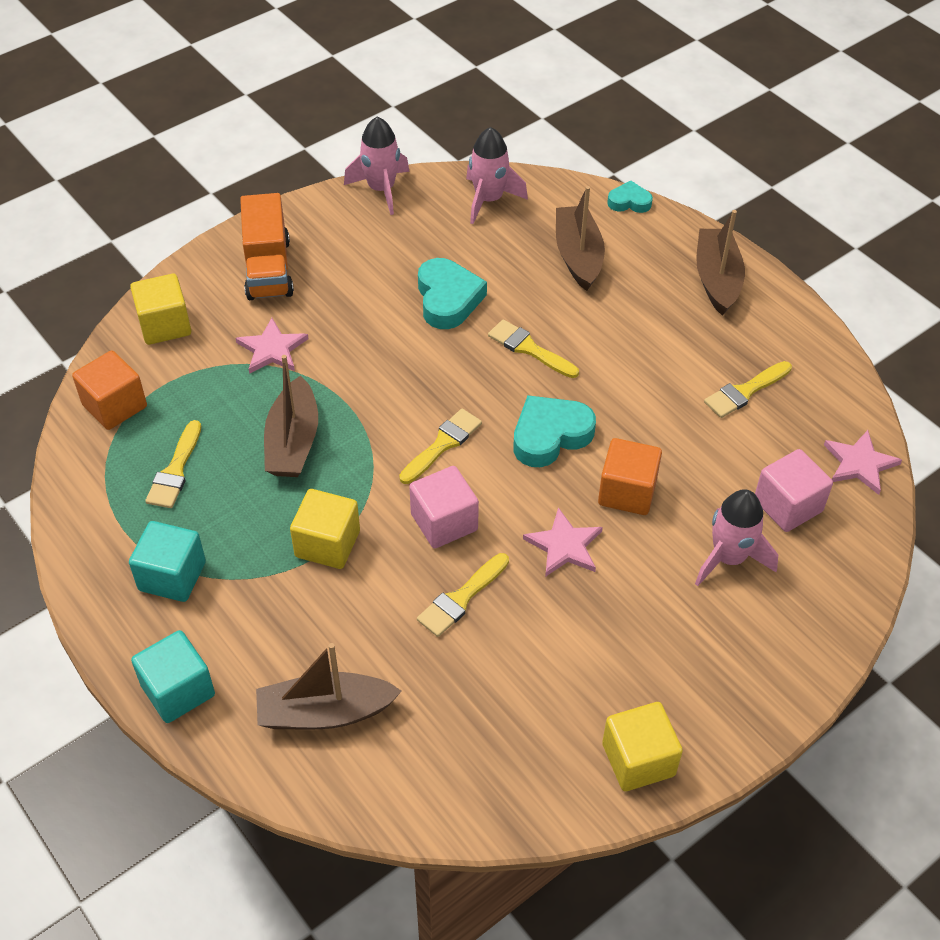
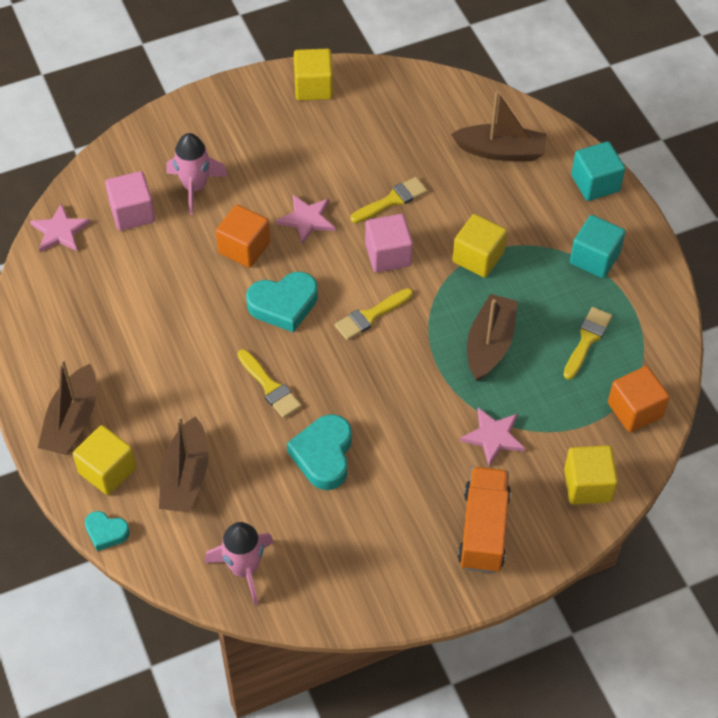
camera: 165 degrees left, 5 degrees up
(381, 189) = (349, 610): pink rocket -> none
(656, 246) = (107, 470): none -> yellow cube
(745, 391) = (111, 307): yellow brush -> none

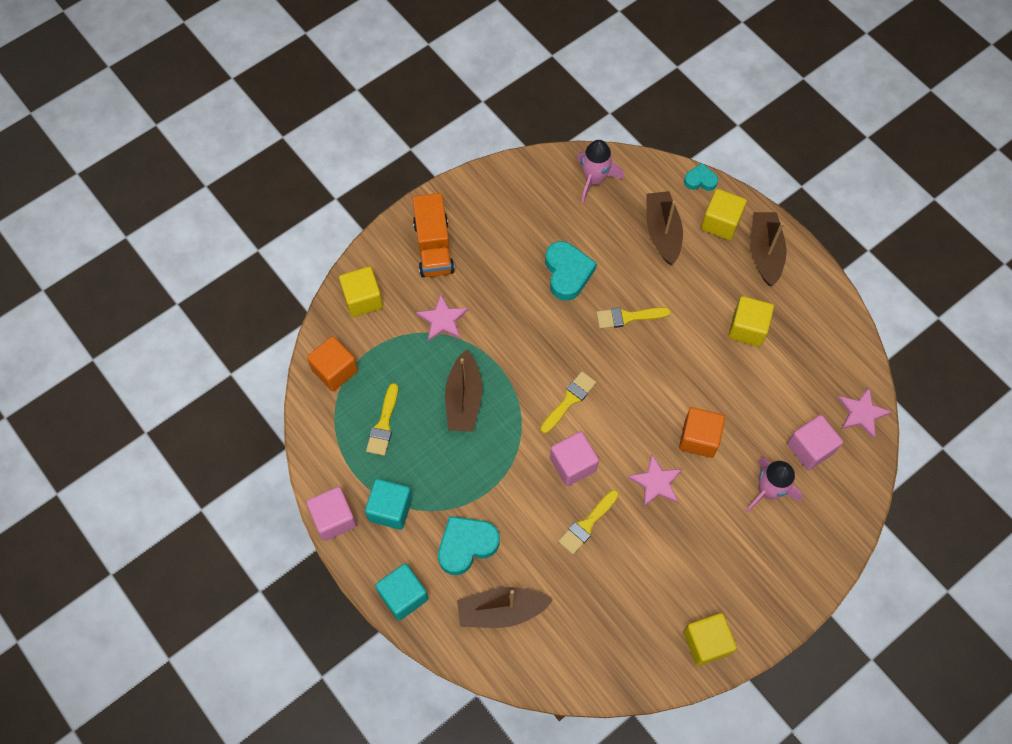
camera: 165 degrees right, 10 degrees up
(270, 387) = (628, 317): yellow brush -> yellow brush turned 45 degrees counterclockwise
(283, 304) = (644, 392): turquoise heart -> turquoise heart (466, 545)
(478, 257) = (494, 482): yellow cube -> yellow cube (747, 328)
(656, 263) = (334, 518): none -> pink cube

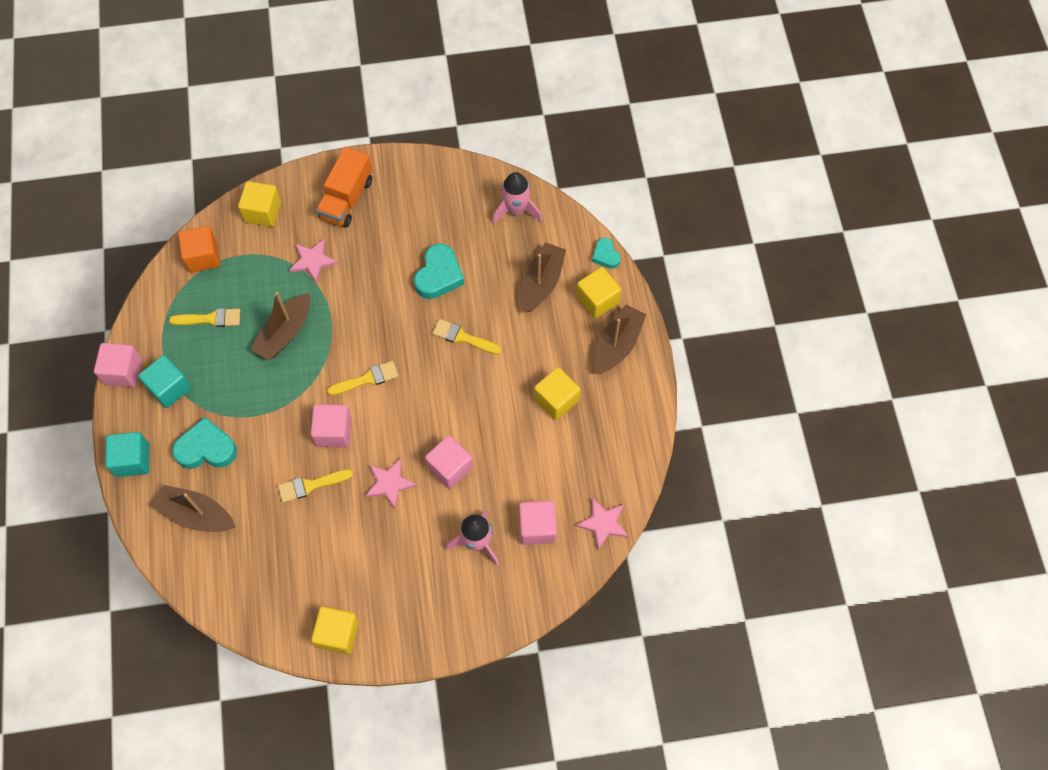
camera: 30 degrees right, 0 degrees up
(383, 424) = (210, 319): yellow brush -> yellow brush turned 135 degrees counterclockwise
(699, 438) = (450, 467): orange cube -> pink cube
(700, 180) = (605, 255): turquoise heart -> turquoise heart turned 150 degrees counterclockwise

